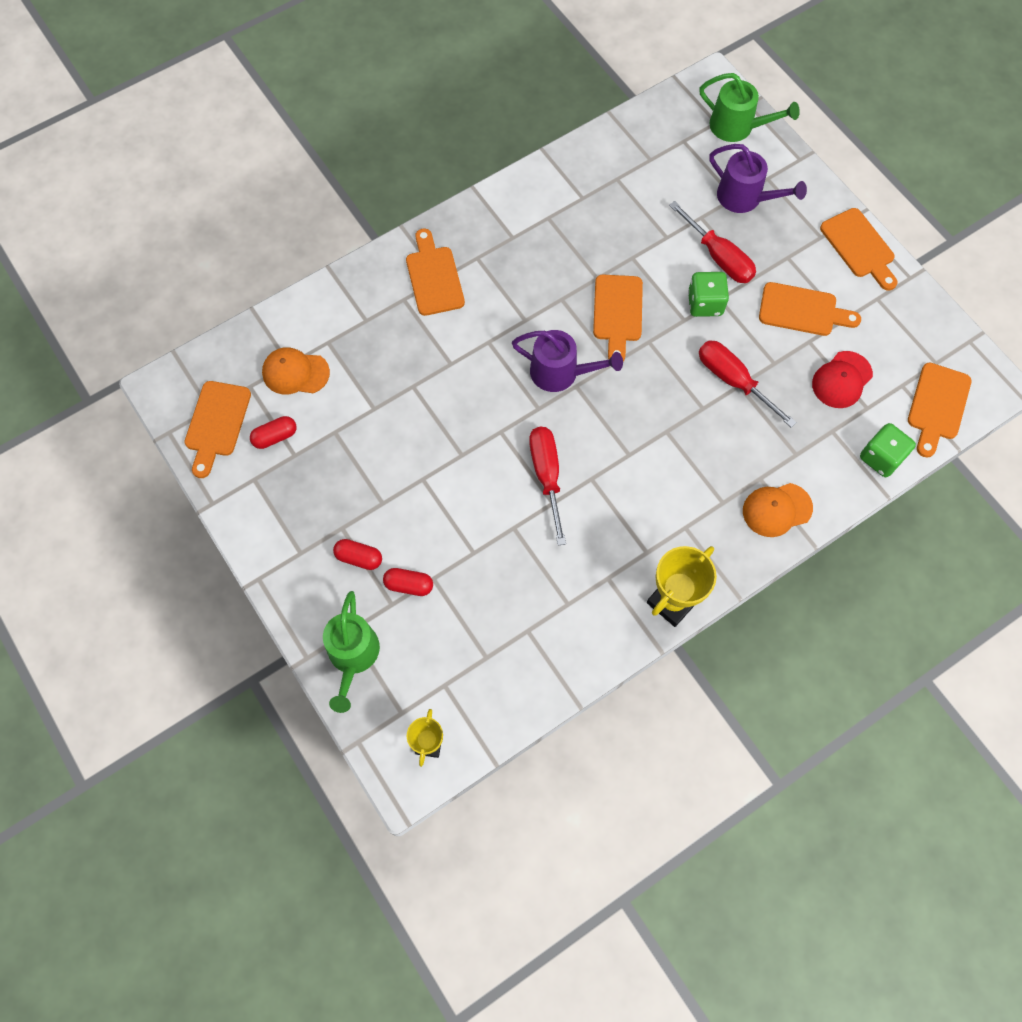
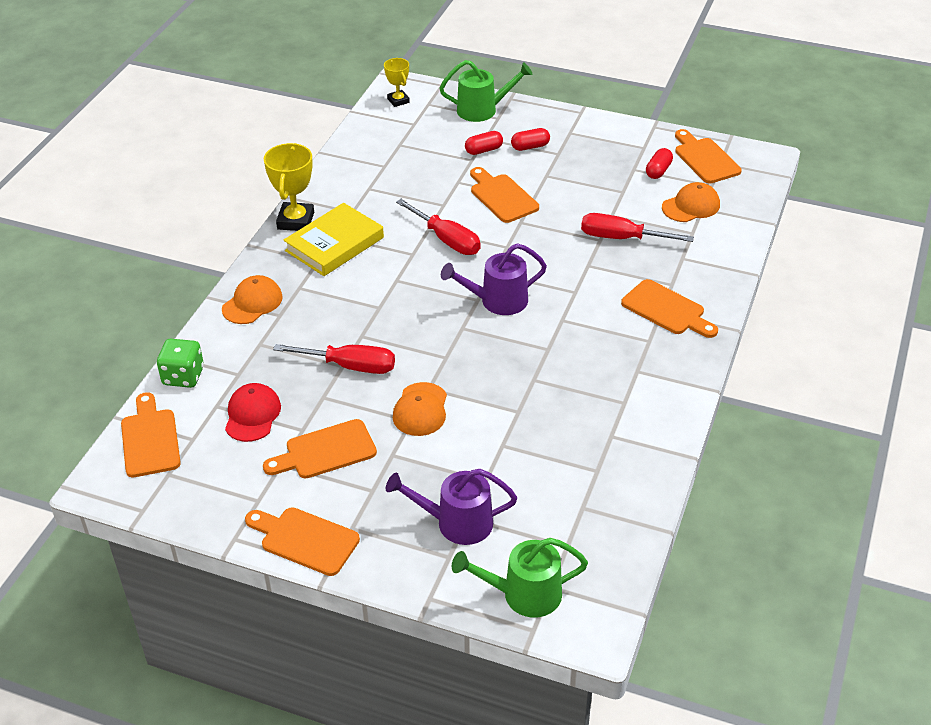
camera: 145 degrees right, 25 degrees down
(353, 657) = (483, 110): green watering can -> green watering can turned 120 degrees clockwise
(617, 313) = (491, 363): orange cutting board -> orange cutting board (502, 196)
(655, 540) = (334, 244): none -> yellow book
(705, 303) = (420, 409): green dice -> orange cap
(718, 257) = (439, 454): red screwdriver -> red screwdriver (622, 238)

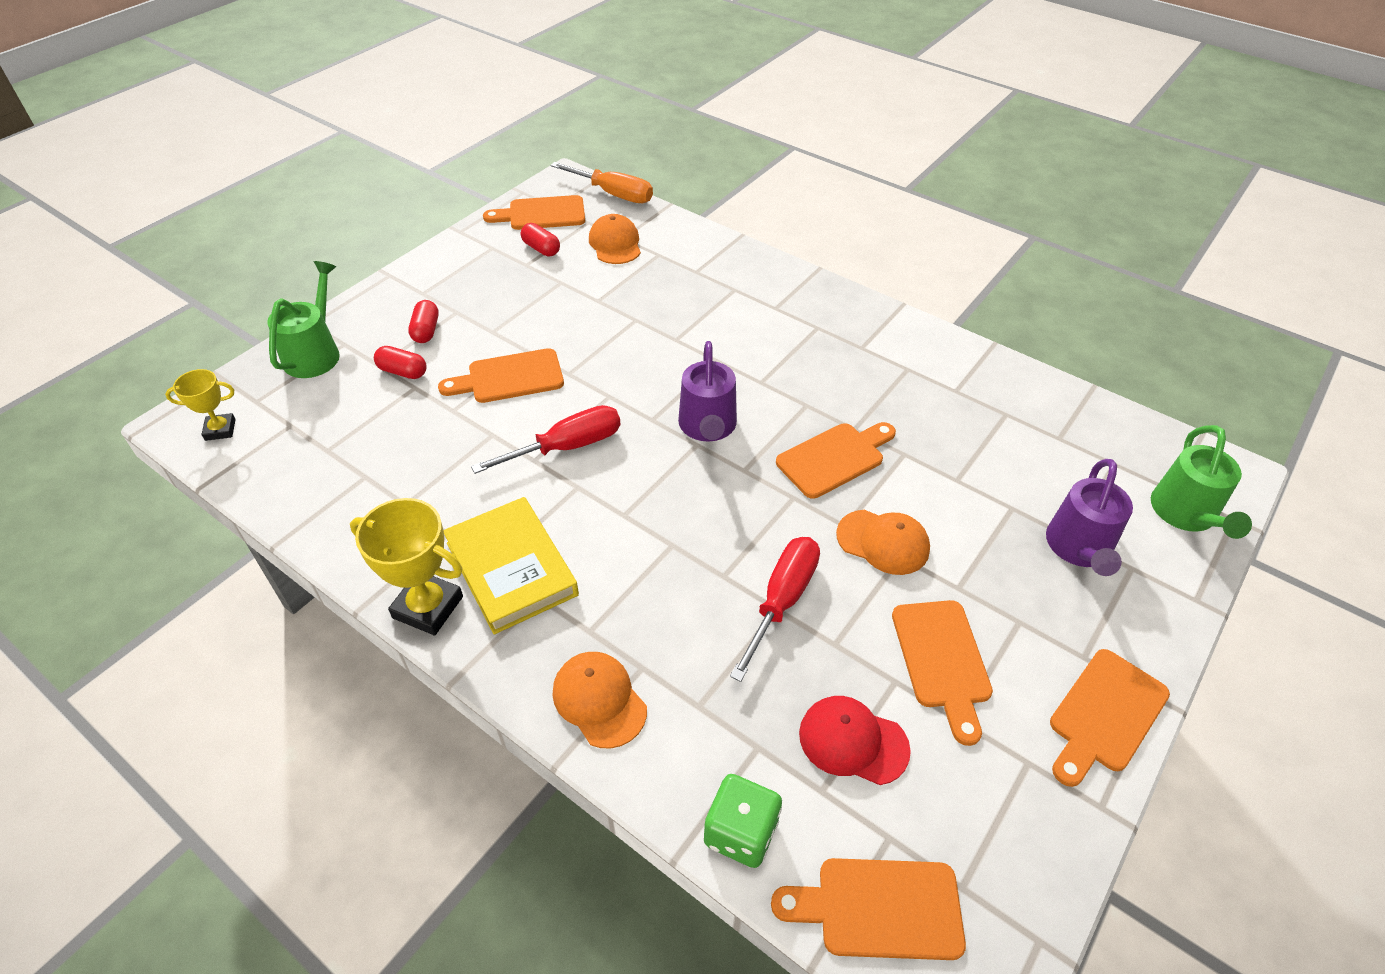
camera: 75 degrees left, 5 degrees up
(483, 150) = (403, 372): red capsule -> red capsule turned 60 degrees counterclockwise
(622, 238) = (642, 303): red screwdriver -> none
(666, 310) = (774, 303): orange cutting board -> orange cutting board (834, 458)
(762, 188) = (613, 194): none -> orange screwdriver

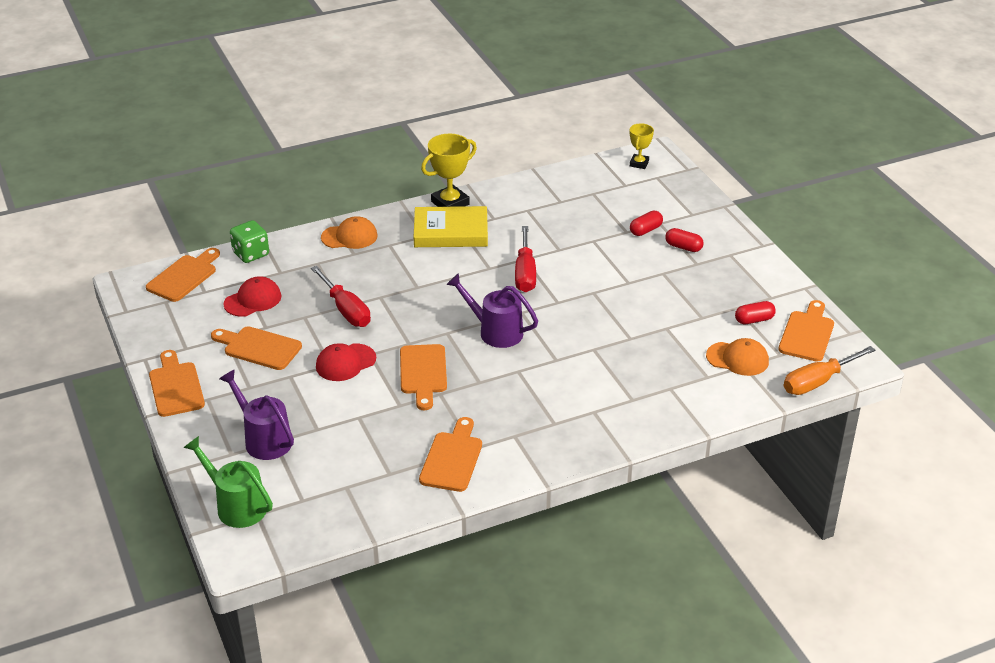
camera: 120 degrees right, 10 degrees down
(315, 353) = (690, 203): green watering can -> none
(509, 377) = (608, 268): orange cutting board -> orange cutting board (452, 458)
(883, 542) = (345, 363): orange cap -> red cap

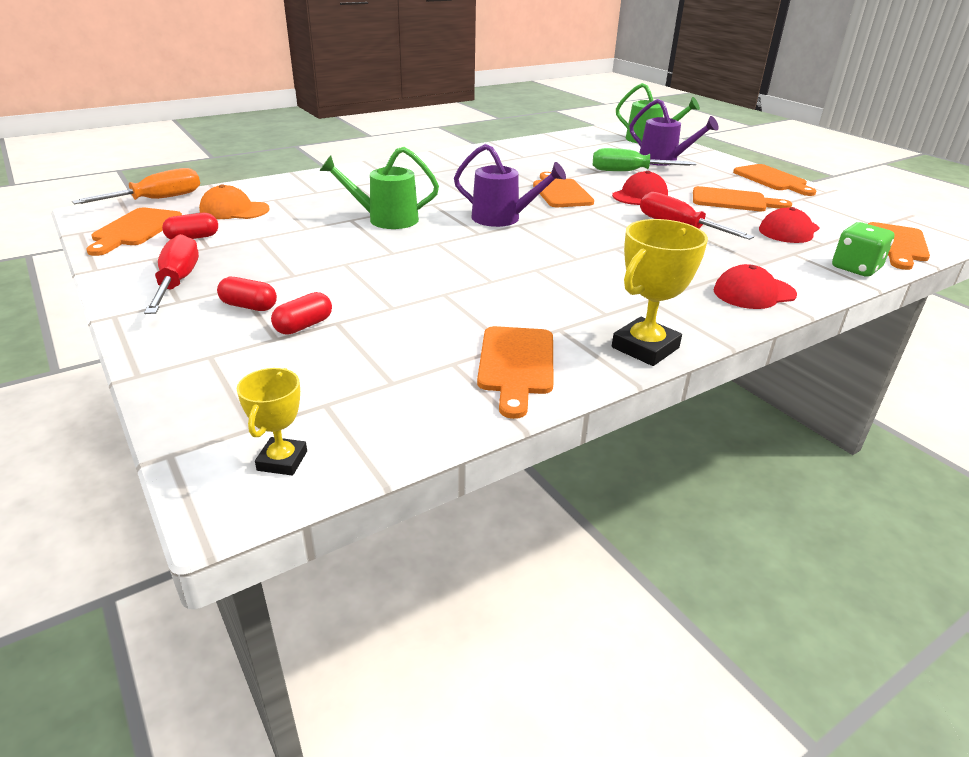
camera: 170 degrees right, 5 degrees down
(324, 413) = (629, 172): none -> green screwdriver
(349, 237) = (754, 293): orange cap -> red cap
(451, 232) = (614, 306): yellow book -> none
(452, 458) = (507, 157): orange cutting board -> orange cutting board (516, 365)
(525, 273) = (485, 266): red screwdriver -> red screwdriver (177, 282)
(599, 336) = (385, 219): none -> green watering can

